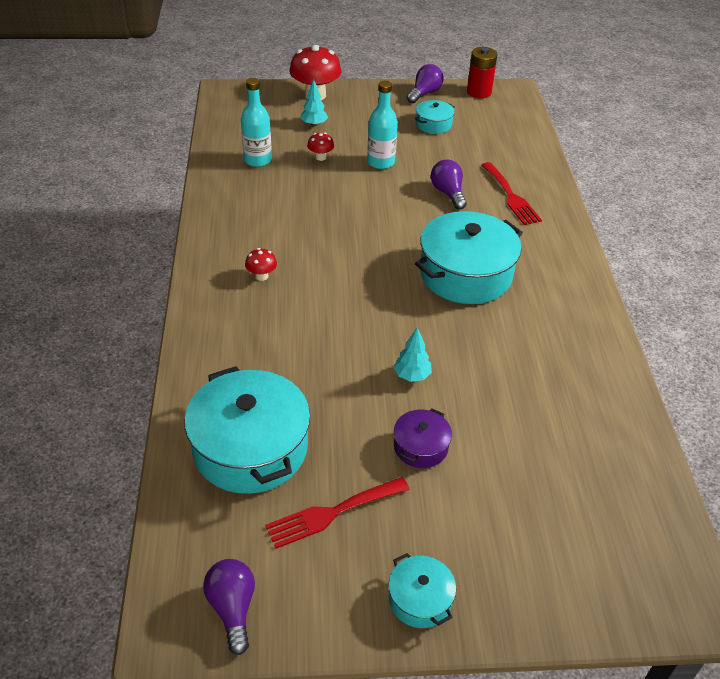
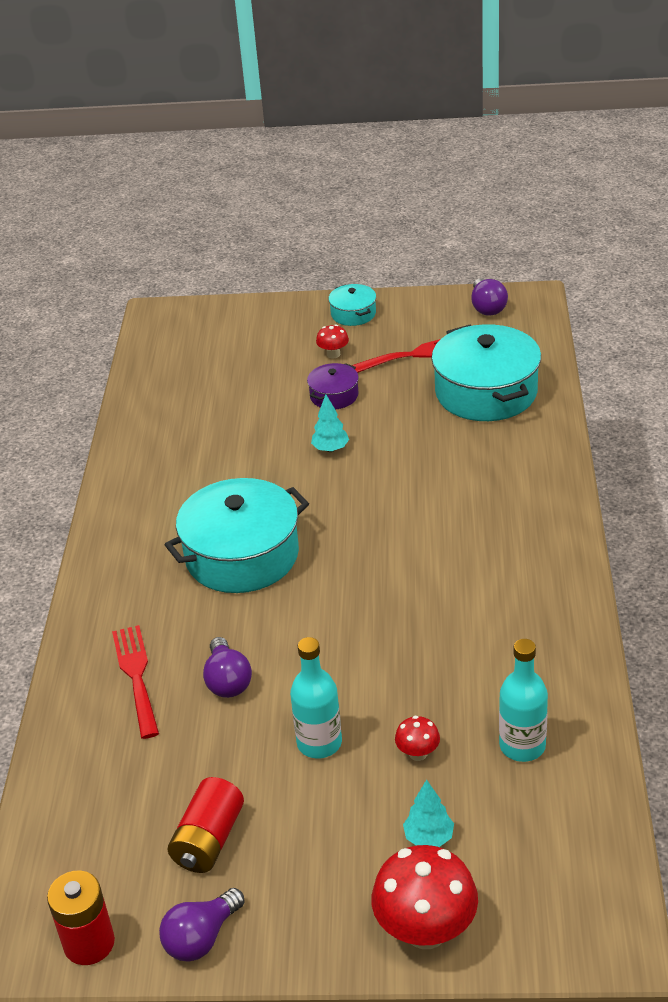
camera: 170 degrees left, 5 degrees down
(261, 276) = (493, 549): red mushroom -> red mushroom (333, 354)
(433, 124) = (208, 840): turquoise pot -> red battery

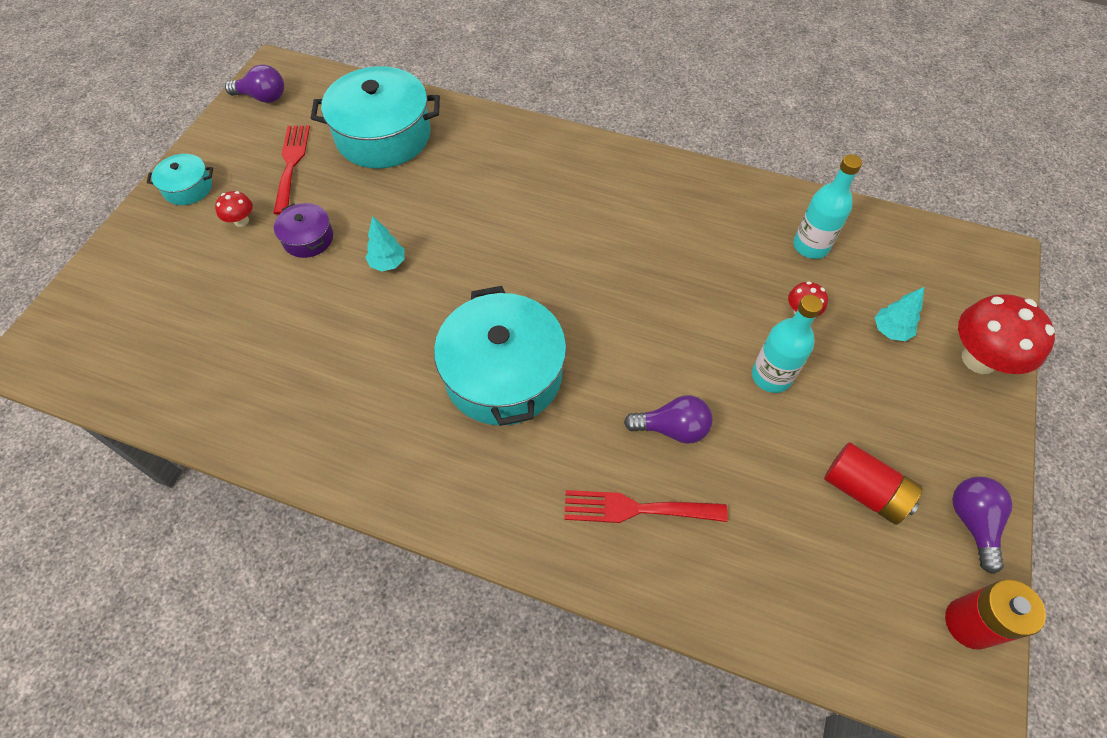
camera: 75 degrees left, 20 degrees up
(201, 938) = (972, 522): purple light bulb -> purple light bulb turned 150 degrees counterclockwise

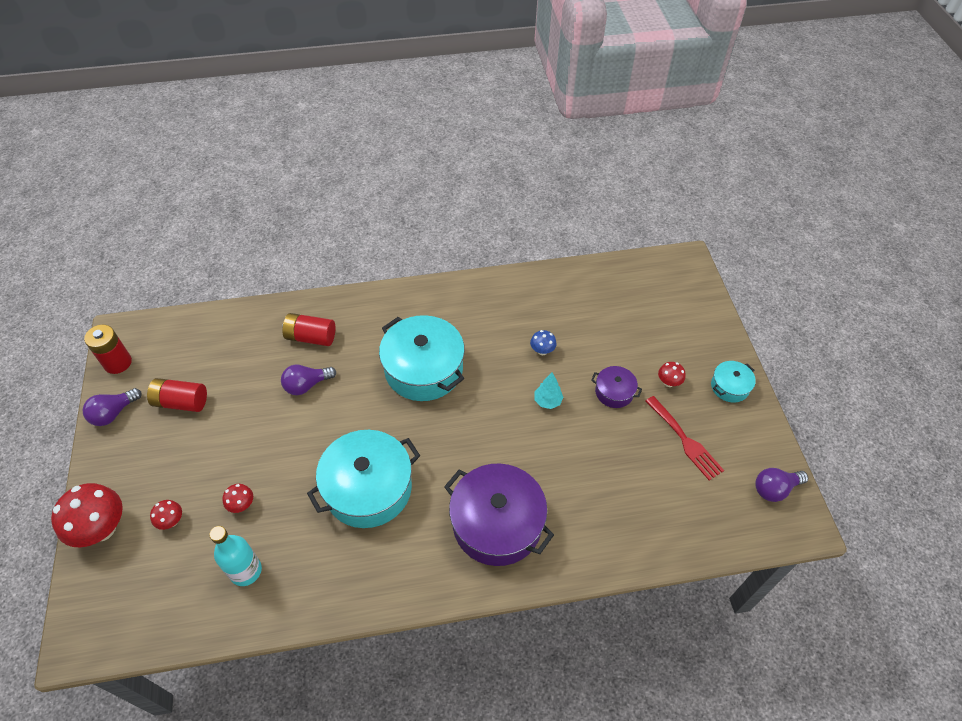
camera: 150 degrees right, 5 degrees down
(339, 325) = (542, 351): none -> blue mushroom
(383, 136) = (646, 502): turquoise pot -> turquoise pot (368, 488)
(535, 179) = (497, 523): none -> purple pot
(635, 509) = (311, 337): red fork -> red battery
(771, 376) = (253, 446): turquoise bottle -> none
(890, 331) = (171, 521): turquoise tree -> red mushroom
(972, 522) = (113, 413): purple light bulb -> purple light bulb turned 75 degrees clockwise

